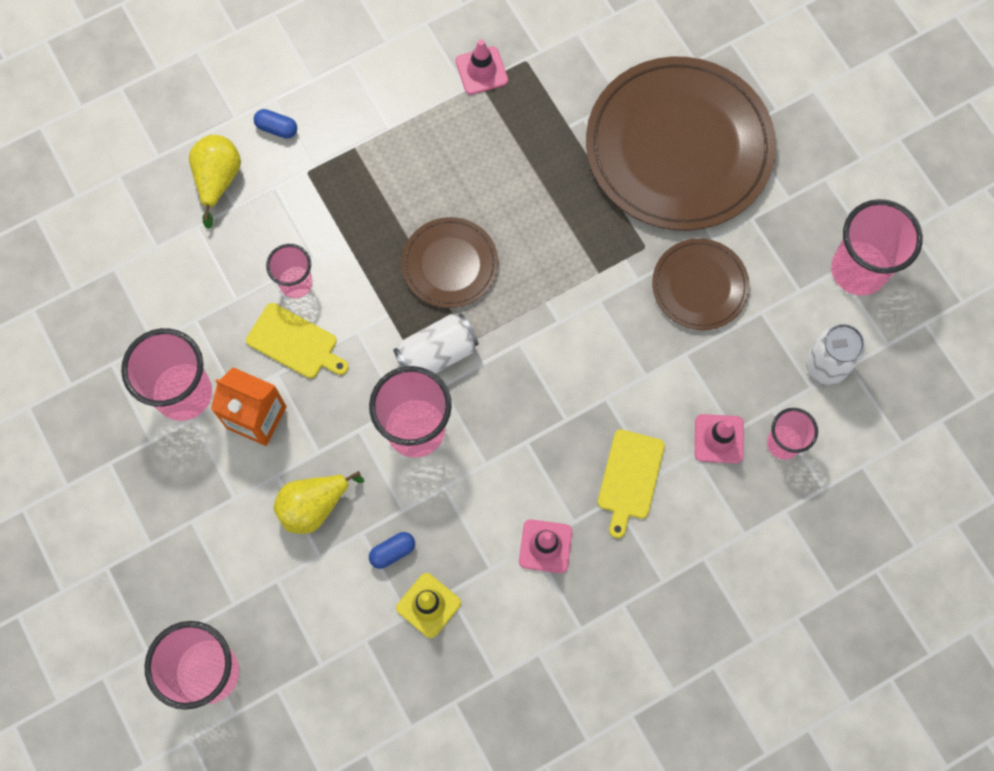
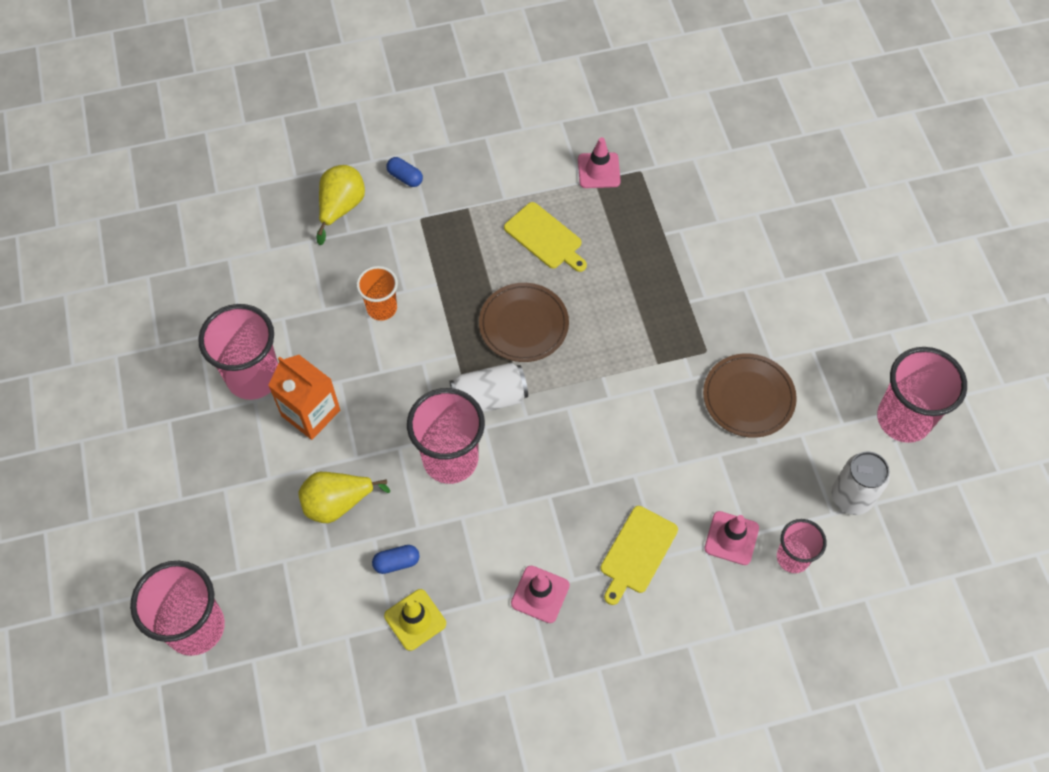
camera: 15 degrees right, 10 degrees down
(295, 343) = (365, 358): yellow cutting board -> yellow cutting board (545, 238)
(296, 283) = (382, 308): pink cup -> orange cup
(679, 147) = (760, 273): brown plate -> none

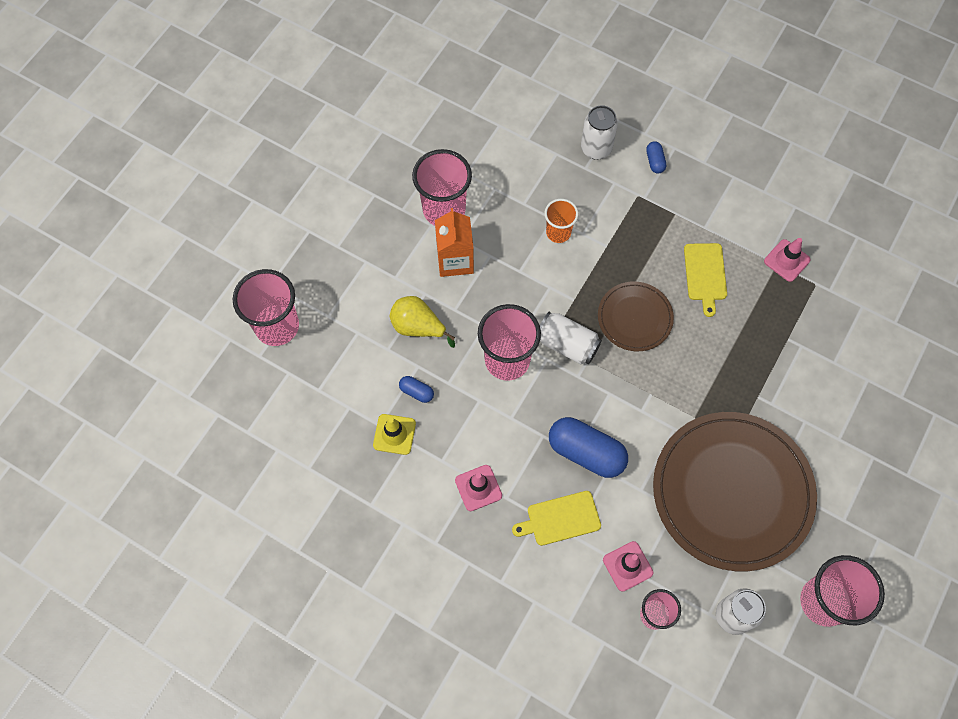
camera: 45 degrees right, 5 degrees up
(341, 208) = (596, 148): yellow pear -> white can
(600, 475) = (586, 452): none -> blue capsule
(748, 397) = (732, 492): brown plate -> brown plate, size x2.01

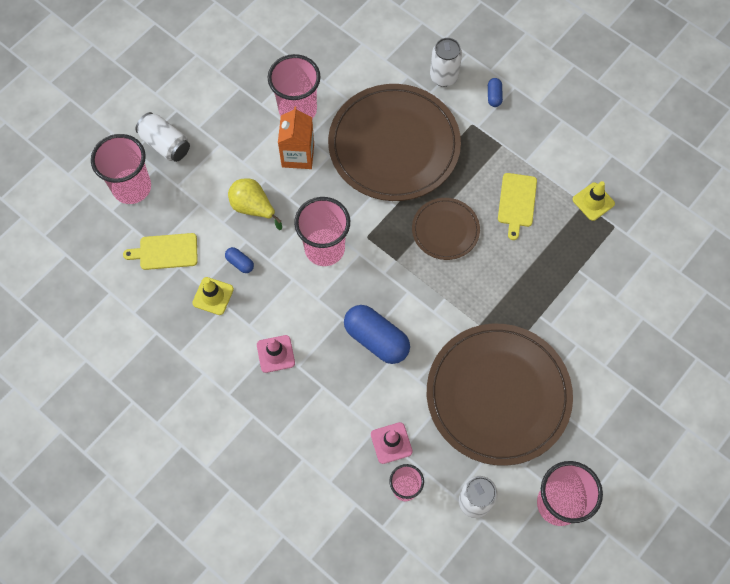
camera: 10 degrees right, 0 degrees up
(558, 232) = (394, 145): orange cup -> brown plate
(560, 519) = (341, 392): yellow cutting board -> yellow cutting board (165, 252)
(567, 344) = (380, 243): white can -> white can (165, 144)
(786, 260) = (593, 201): pink traffic cone -> yellow traffic cone

